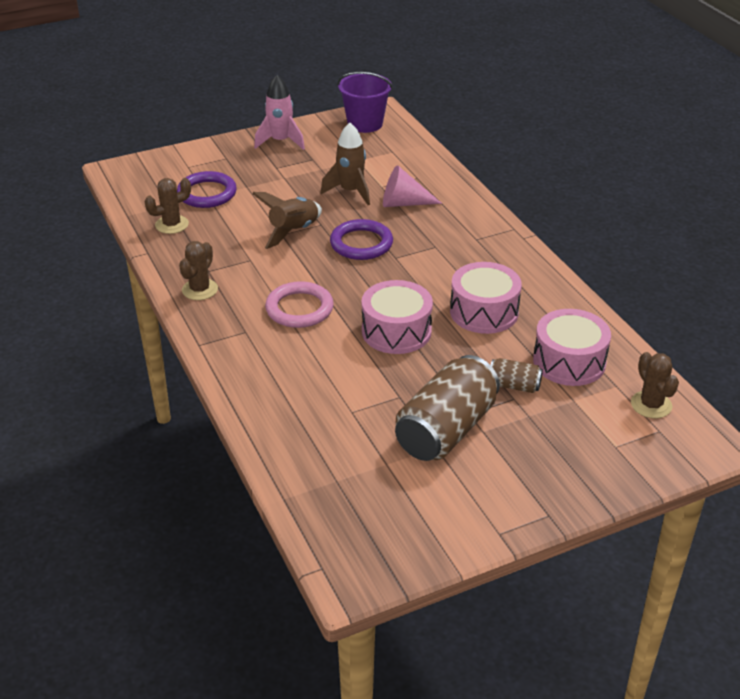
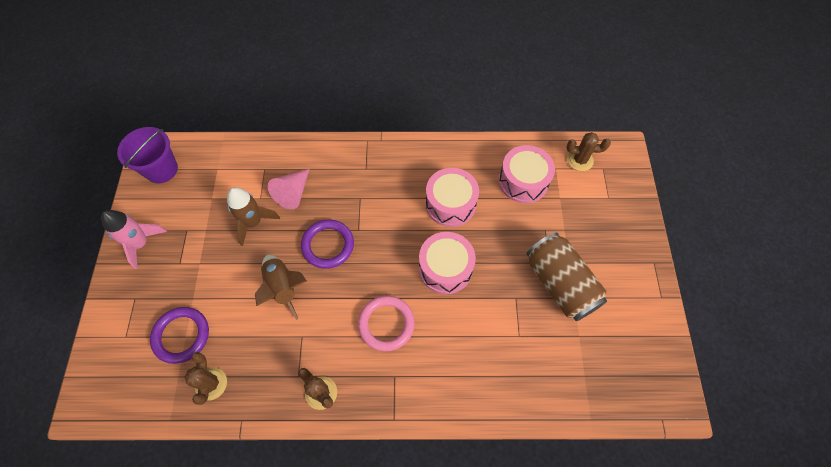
camera: 65 degrees left, 25 degrees up
(514, 385) = (533, 223): brown can -> none

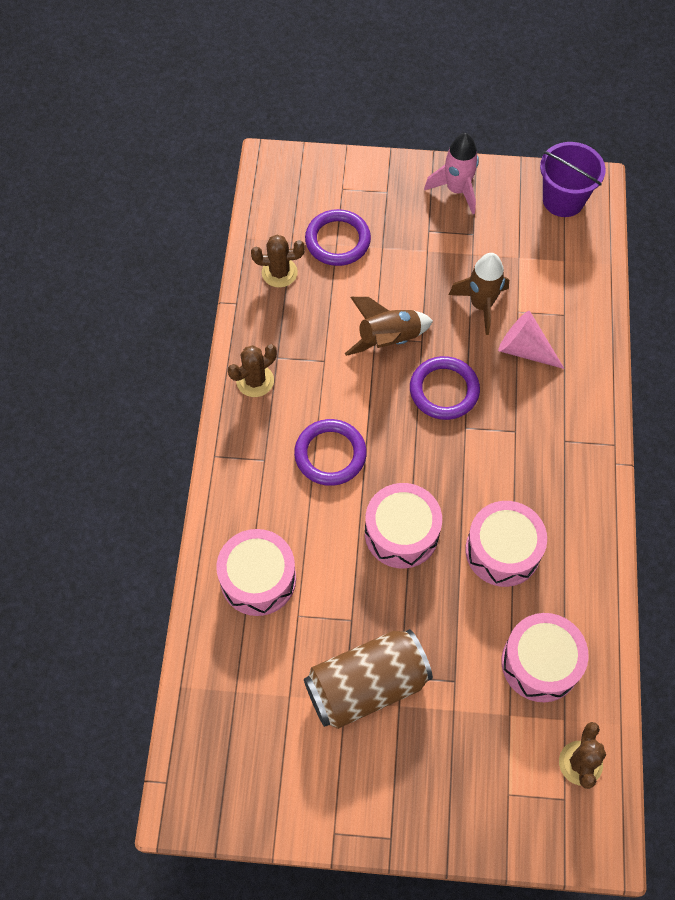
camera: 95 degrees right, 0 degrees up
(386, 324) = (330, 454): pink ring -> purple ring
(496, 369) = (258, 579): none -> pink drum

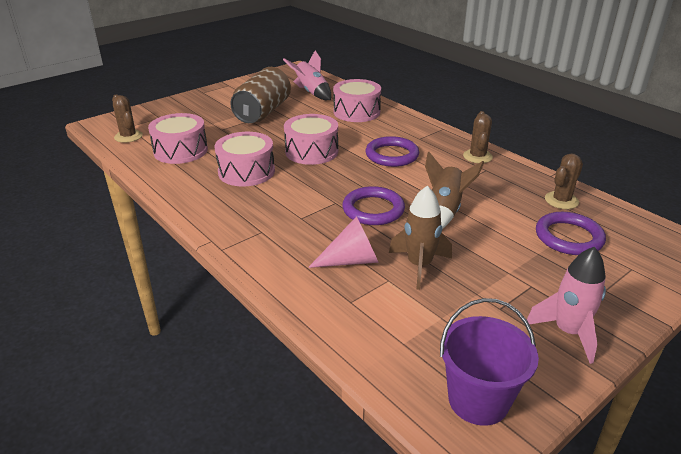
camera: 135 degrees right, 30 degrees down
(251, 690) = (311, 92): none -> pink rocket

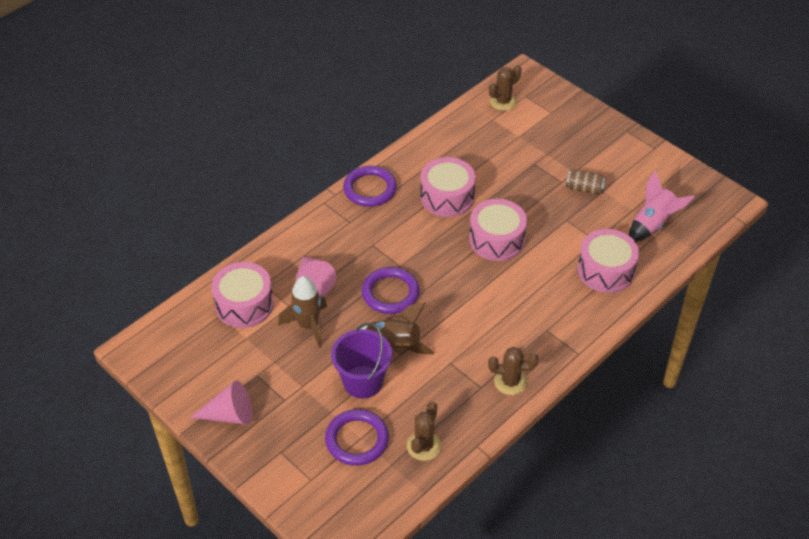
camera: 85 degrees right, 15 degrees up
(180, 151) = (480, 144): pink drum -> pink drum (244, 304)
(263, 112) = (584, 189): brown can -> brown can, size x0.47
(392, 155) = (500, 305): purple ring -> purple ring (370, 189)
(478, 400) = (168, 353): purple bucket -> purple bucket (363, 382)
(561, 200) = (423, 446): brown cactus -> brown cactus turned 75 degrees clockwise
(568, 332) = (229, 415): pink rocket -> pink cone

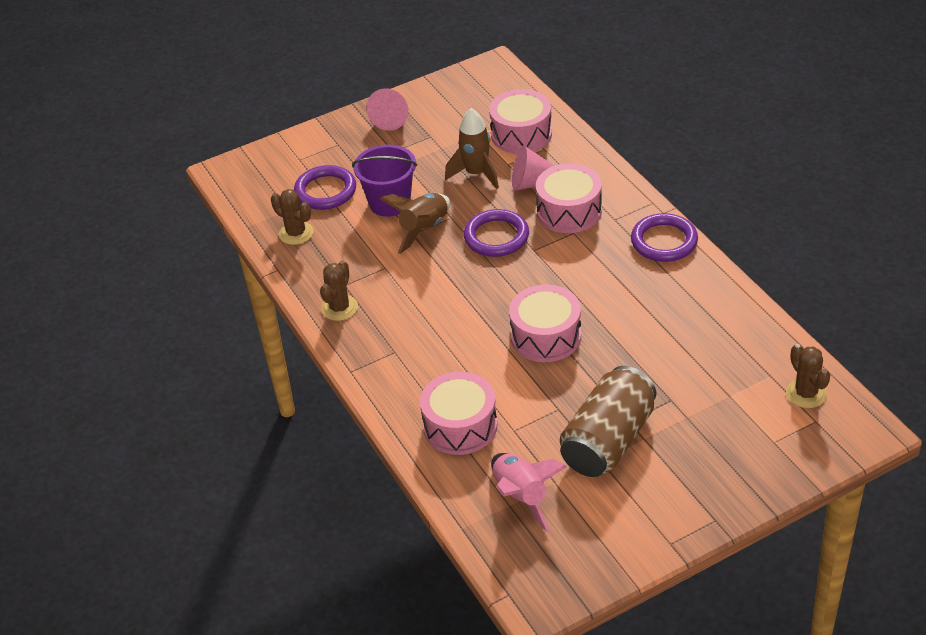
camera: 110 degrees right, 5 degrees down
(447, 197) = (631, 305): pink drum -> pink drum (569, 211)
(584, 189) = (608, 441): brown can -> brown can, size x2.13

